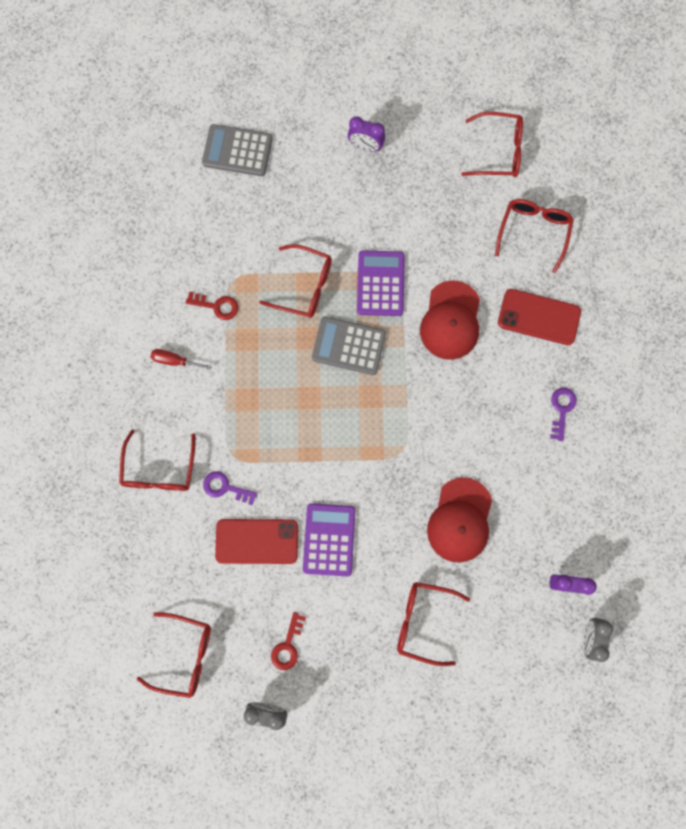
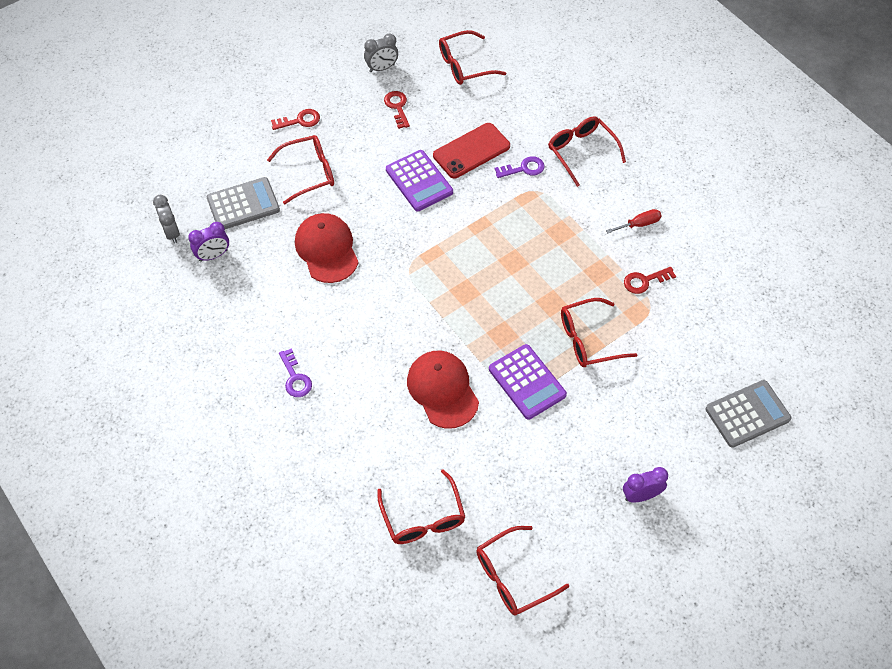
camera: 145 degrees right, 20 degrees down
(348, 346) = (513, 317): grey calculator -> grey calculator (243, 204)
(393, 696) = (299, 120): none -> red key
(539, 317) = (366, 442): red phone -> none

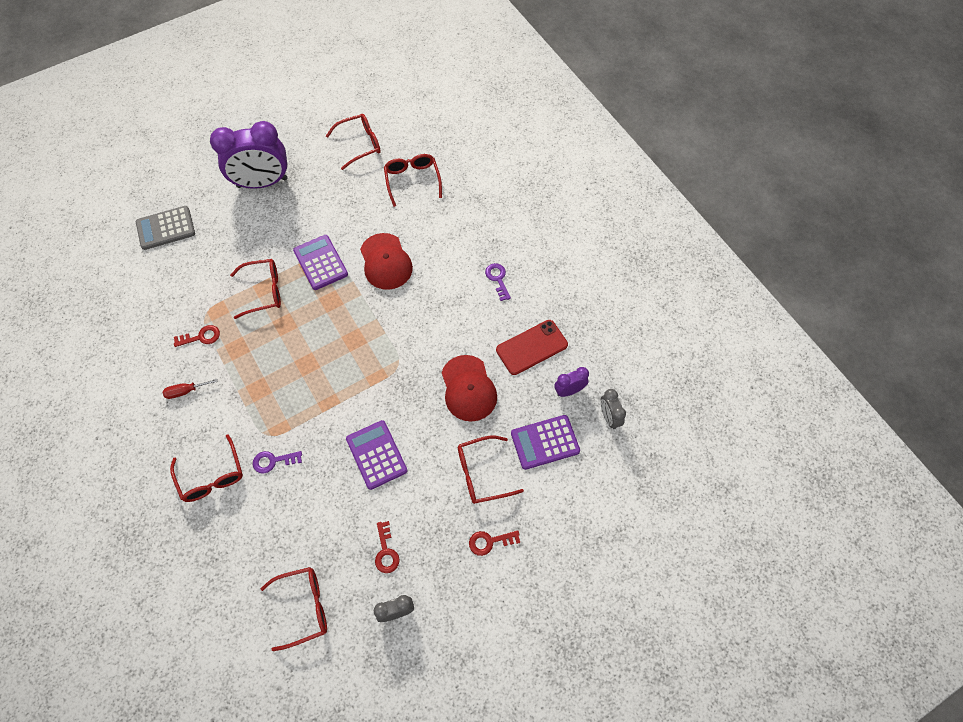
camera: 175 degrees left, 5 degrees up
(243, 204) = (545, 442): grey calculator -> purple calculator
(471, 151) = (319, 487): red phone -> red phone (531, 347)
(641, 495) = (262, 183): purple clock -> purple clock, size x2.18

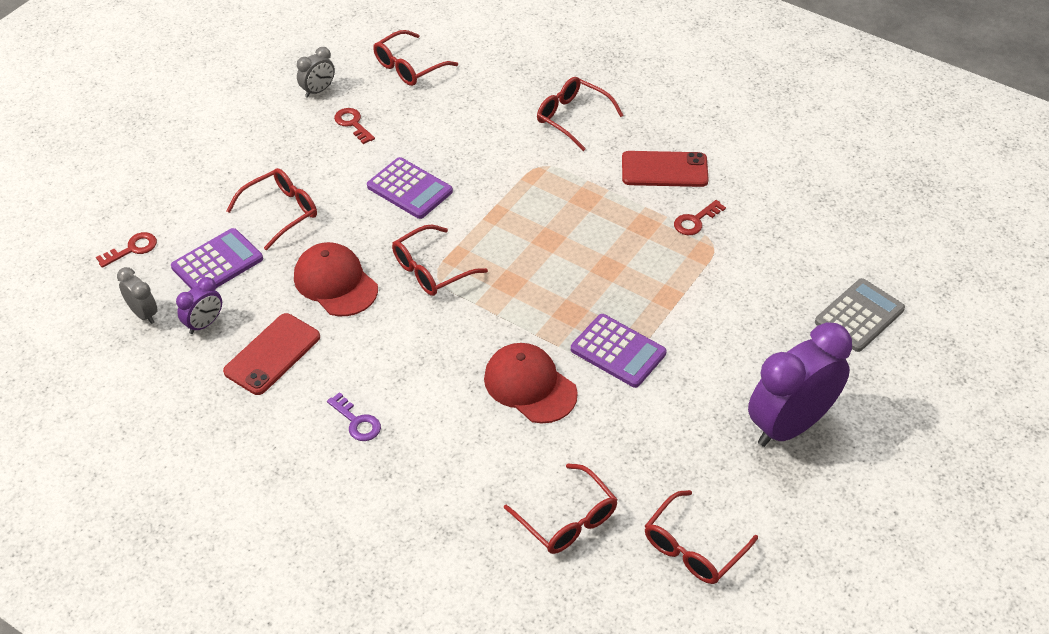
camera: 155 degrees right, 15 degrees down
(185, 391) = (664, 170): red screwdriver -> red phone
(264, 291) = (663, 292): red glasses -> red glasses (431, 270)
(273, 461) = (518, 148): purple key -> none
(490, 542) = (247, 164): red key -> red key (132, 249)

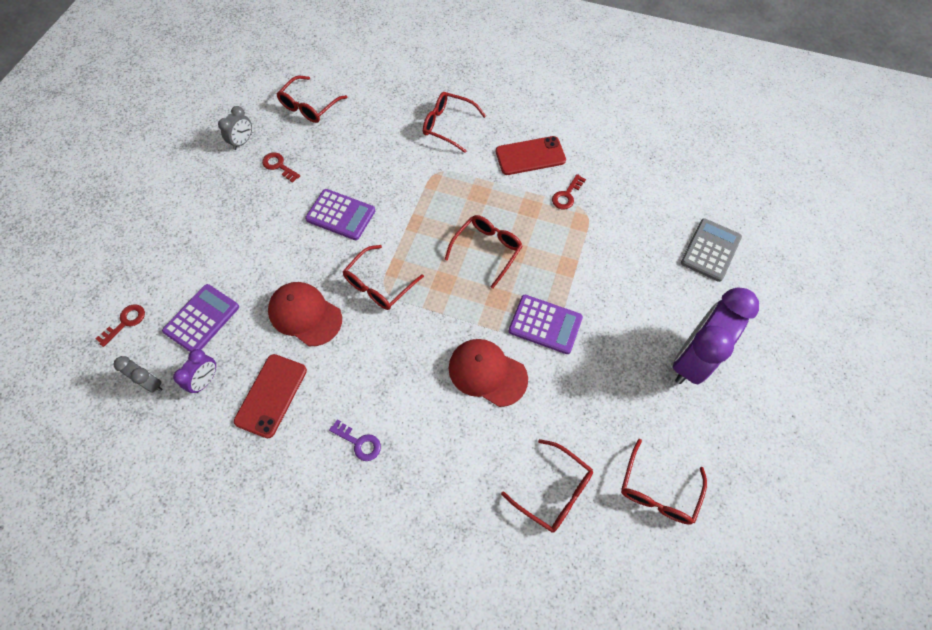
camera: 15 degrees left, 15 degrees up
(281, 212) = (242, 259): red glasses -> red glasses (487, 250)

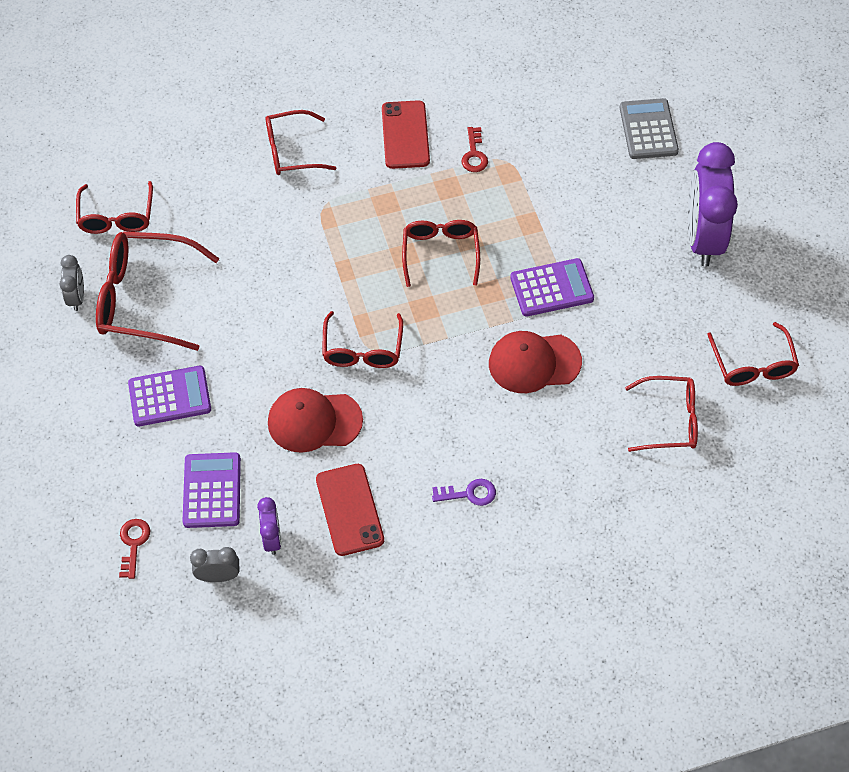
camera: 35 degrees left, 5 degrees down
(279, 166) = (144, 298): red key -> red glasses
(341, 215) = (261, 307): purple calculator -> purple calculator (169, 396)
(530, 156) = (405, 135): red phone -> red phone turned 45 degrees counterclockwise

